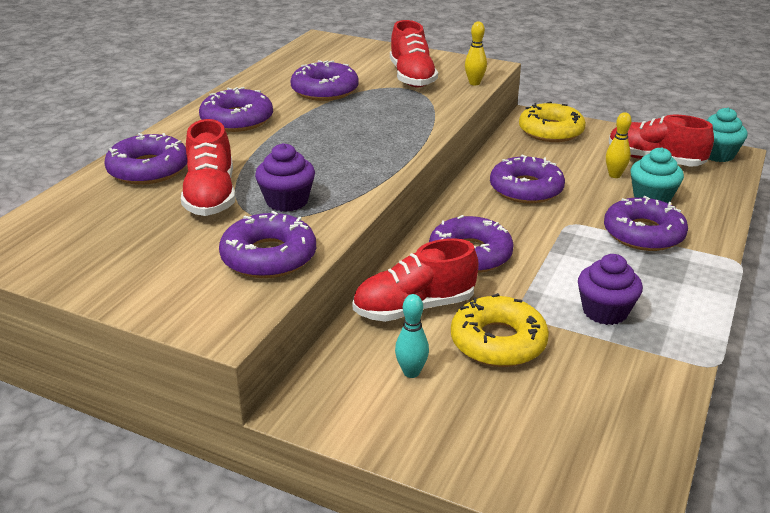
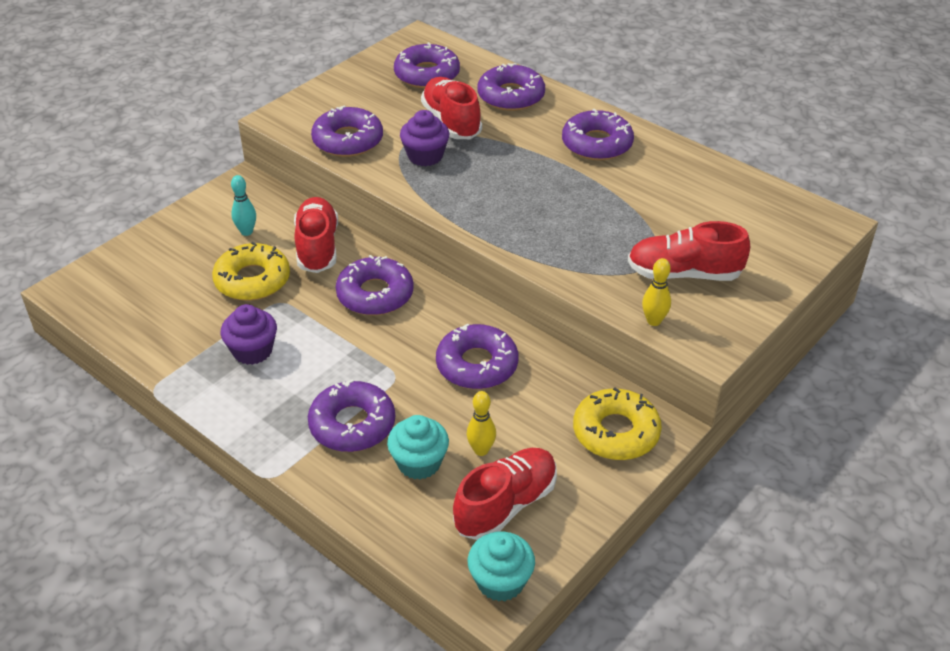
camera: 105 degrees right, 10 degrees up
(211, 196) = (451, 122): red shoe -> red shoe turned 60 degrees clockwise
(325, 90) = (658, 204): purple donut -> purple donut (427, 74)

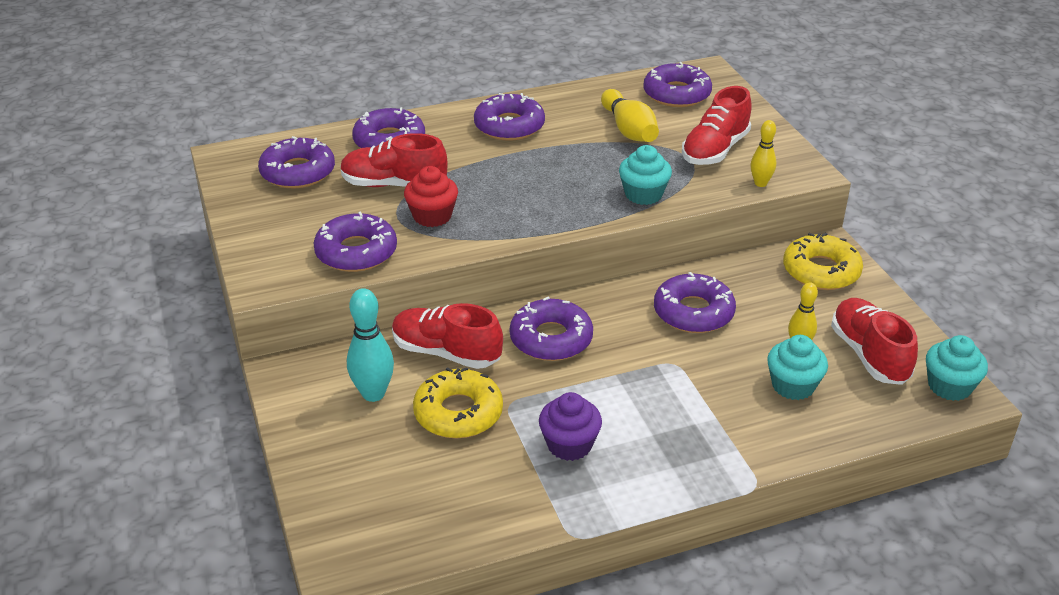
camera: 60 degrees left, 5 degrees down
(246, 232) = (373, 394): turquoise bowling pin -> turquoise bowling pin, size x1.58
(352, 424) = (720, 410): purple donut -> purple donut (676, 94)
(425, 156) = (432, 216): purple cupcake -> red cupcake
(562, 254) = (643, 194): none -> turquoise cupcake
(663, 210) = (629, 130): none -> yellow bowling pin

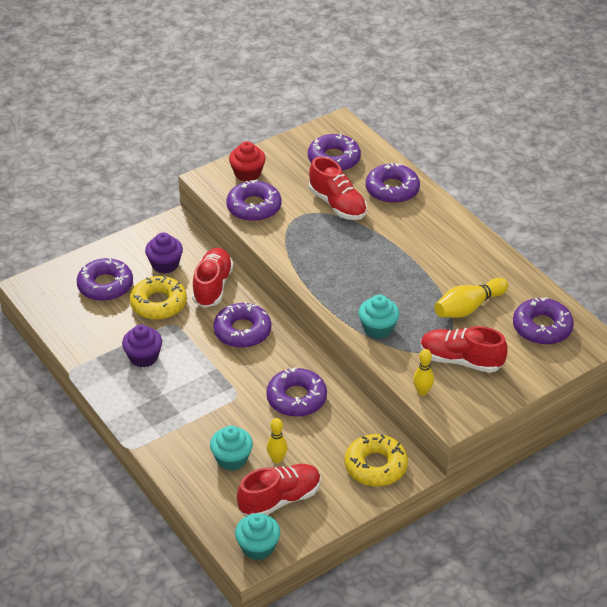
camera: 75 degrees right, 5 degrees up
(373, 394) = (165, 264): turquoise bowling pin -> purple cupcake
(394, 184) = (337, 205): red shoe -> red shoe turned 150 degrees clockwise
(432, 216) = (307, 230): red cupcake -> red cupcake (247, 173)
(509, 126) = (442, 243): purple donut -> purple donut (105, 285)

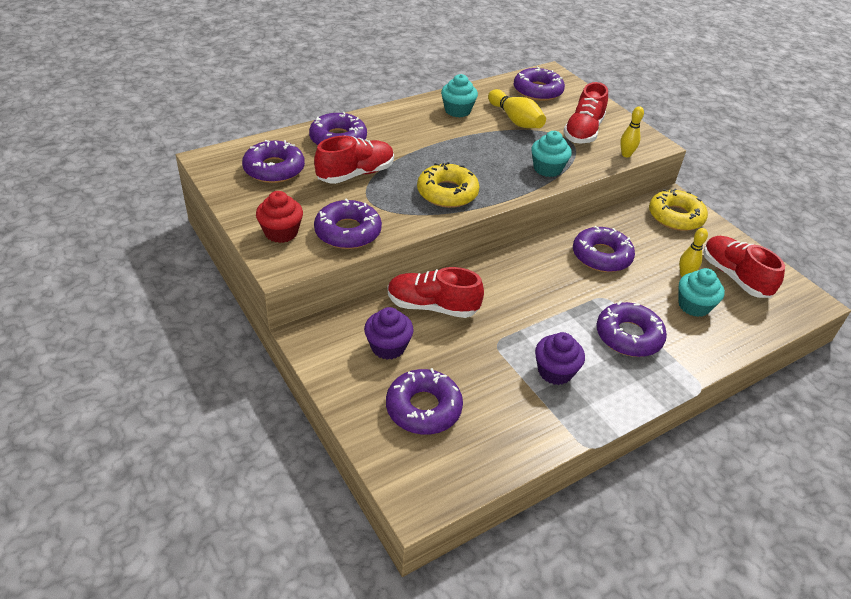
camera: 90 degrees left, 0 degrees up
(158, 304) = (461, 355): yellow donut -> yellow donut (447, 193)
(242, 331) = (507, 287): purple donut -> purple donut (628, 336)
(258, 547) = (797, 295): turquoise cupcake -> turquoise cupcake (457, 110)

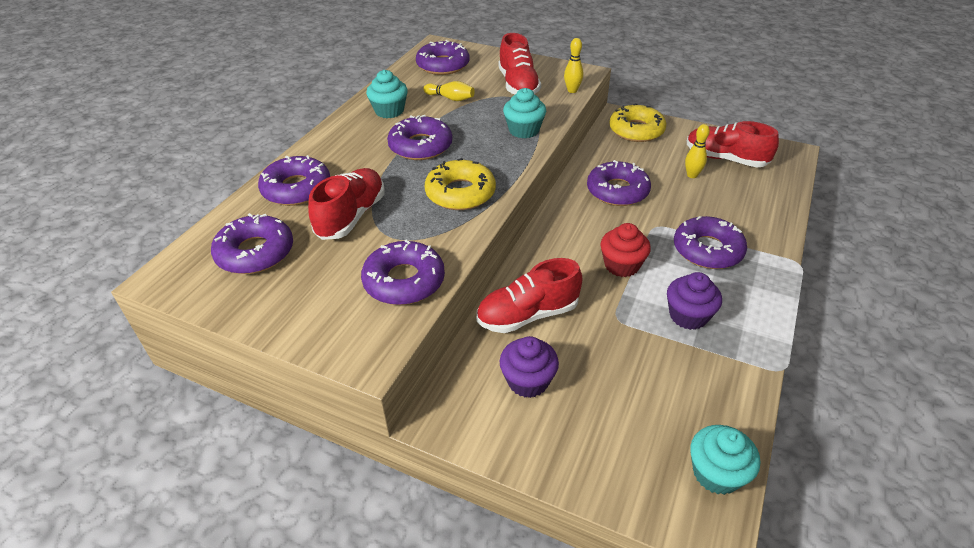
camera: 30 degrees left, 0 degrees up
(281, 232) = (332, 319): red cupcake -> red cupcake (621, 265)
(423, 408) = (621, 424): purple donut -> purple donut (420, 146)
(515, 120) = (450, 98): yellow bowling pin -> yellow bowling pin, size x0.63
(694, 306) = (724, 198): turquoise cupcake -> turquoise cupcake (716, 473)

